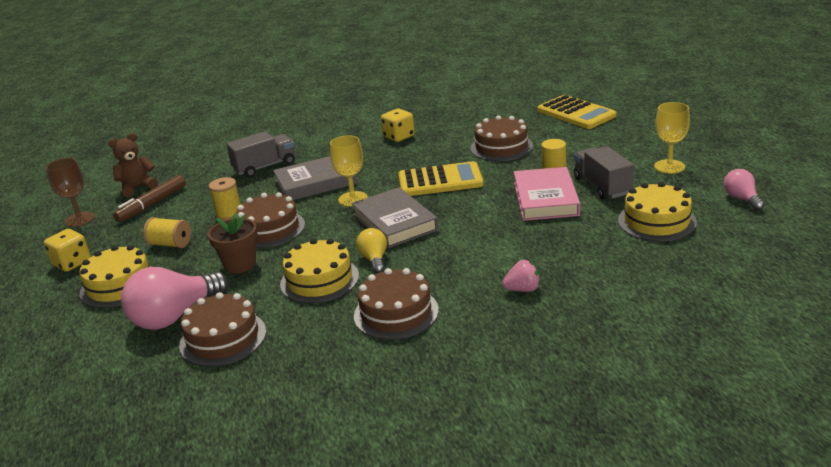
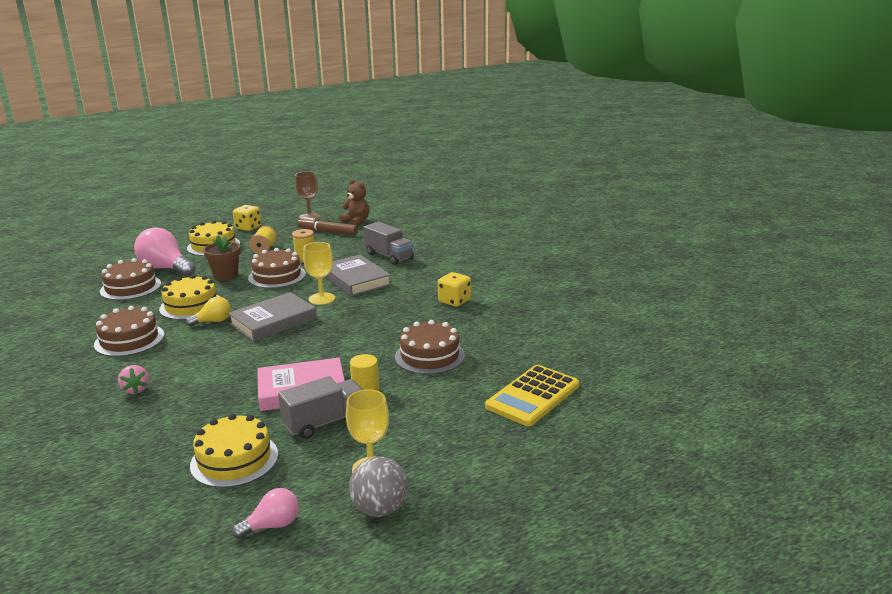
camera: 75 degrees right, 5 degrees down
(440, 181) = (351, 332): yellow calculator -> none
(717, 162) = (380, 509): none -> grey ball

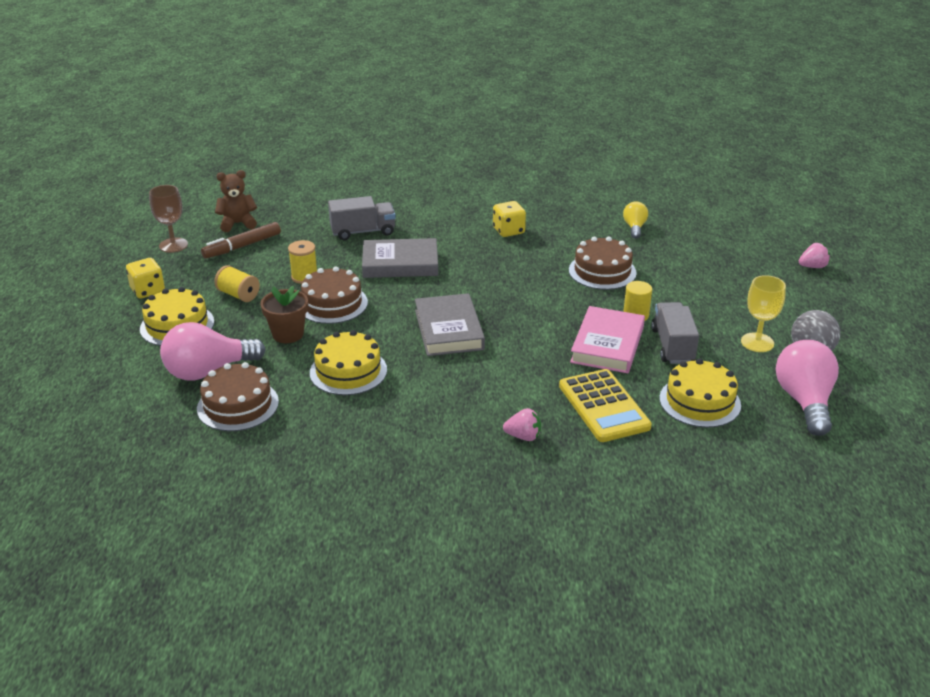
camera: 60 degrees left, 10 degrees up
(129, 340) = (396, 425): brown cake -> none
(213, 321) = (408, 364): yellow light bulb -> yellow light bulb (634, 227)
(272, 525) = (804, 401): pink light bulb -> pink light bulb, size x1.88
(321, 299) = (424, 292): yellow goblet -> none
(532, 396) = (705, 250): yellow calculator -> yellow calculator (603, 406)
(578, 471) = (812, 267): none -> pink strawberry

